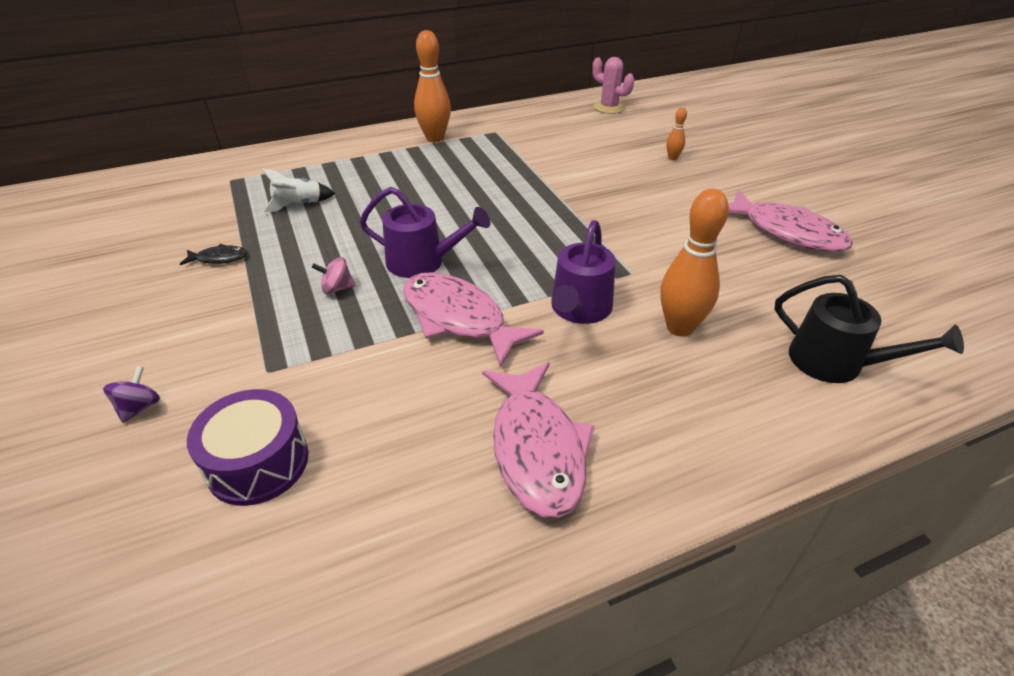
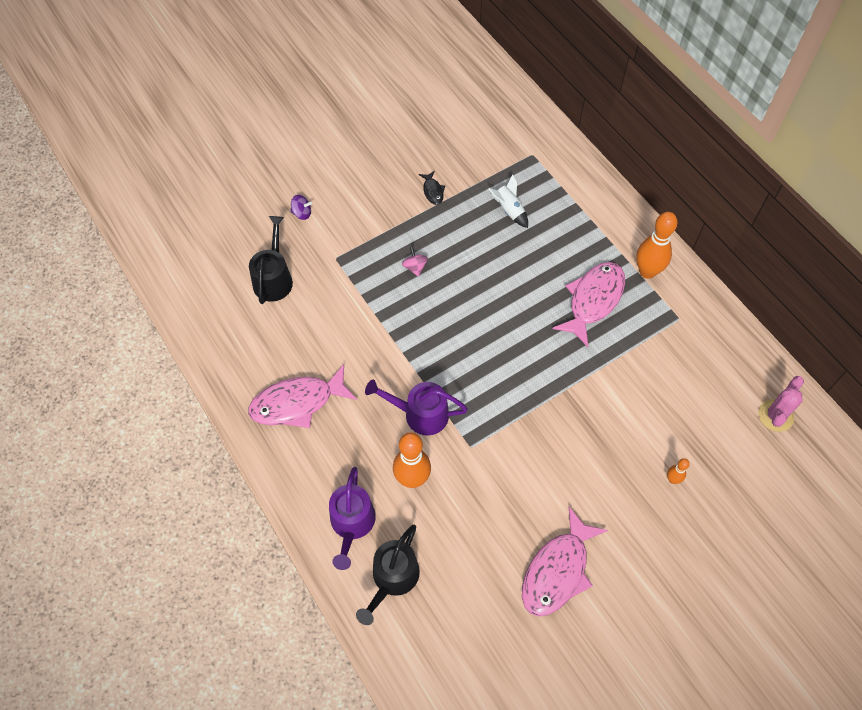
camera: 80 degrees right, 20 degrees up
(258, 462) = (274, 279): purple drum -> black watering can
(422, 262) = (454, 308): purple watering can -> purple watering can (352, 524)
(458, 318) = (397, 343): pink fish -> pink fish (593, 300)

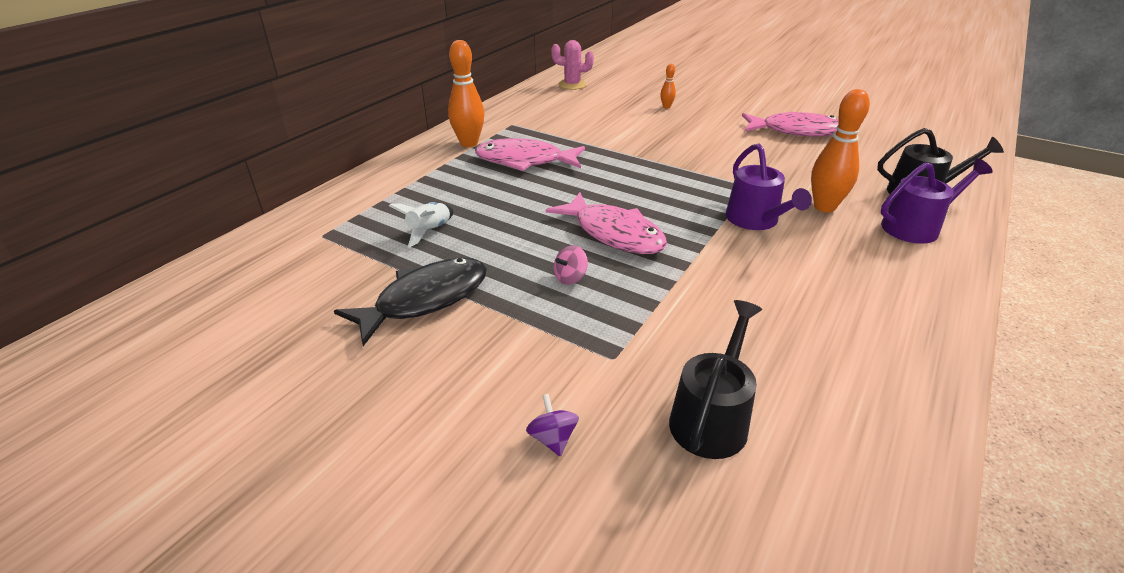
camera: 115 degrees left, 25 degrees down
(274, 279) = (711, 418): black watering can -> black watering can turned 135 degrees clockwise
(297, 403) = (858, 310): pink fish -> pink fish (614, 233)
(433, 191) = (425, 300): black fish -> black fish, size x2.22

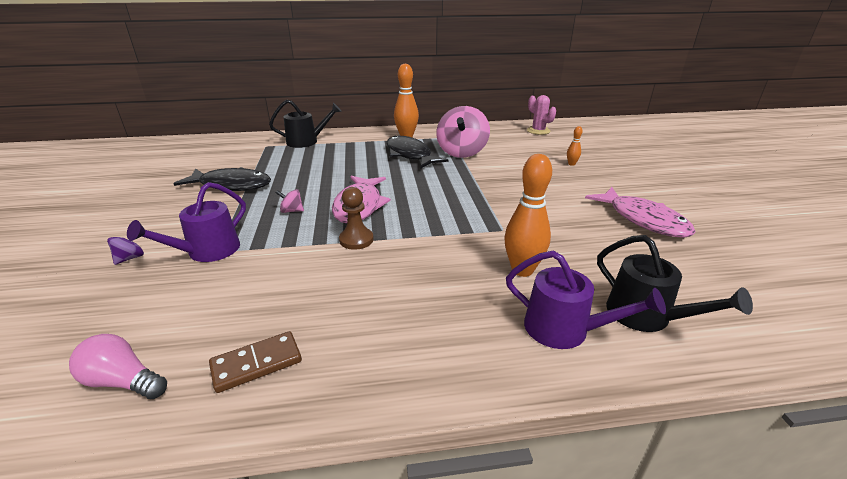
camera: 50 degrees right, 5 degrees down
(429, 231) = (298, 163): white rocket -> none
(525, 161) = (410, 155): pink fish -> black fish
(562, 135) = (461, 152): none -> pink spinning top
(689, 261) = (356, 240): none -> brown pawn
(711, 418) = (176, 303): black watering can -> black watering can (306, 141)
(755, 220) = (450, 247): purple watering can -> purple watering can (208, 251)
(844, 488) = (123, 381): none -> pink light bulb
(868, 387) = (257, 364): none -> brown domino

